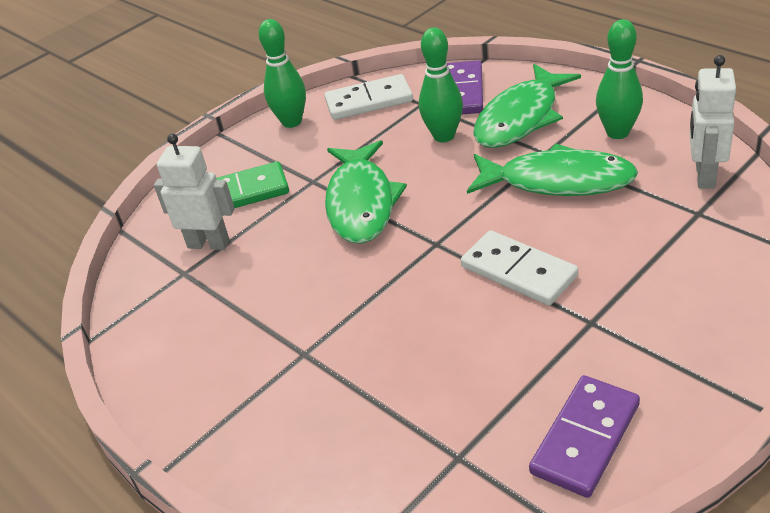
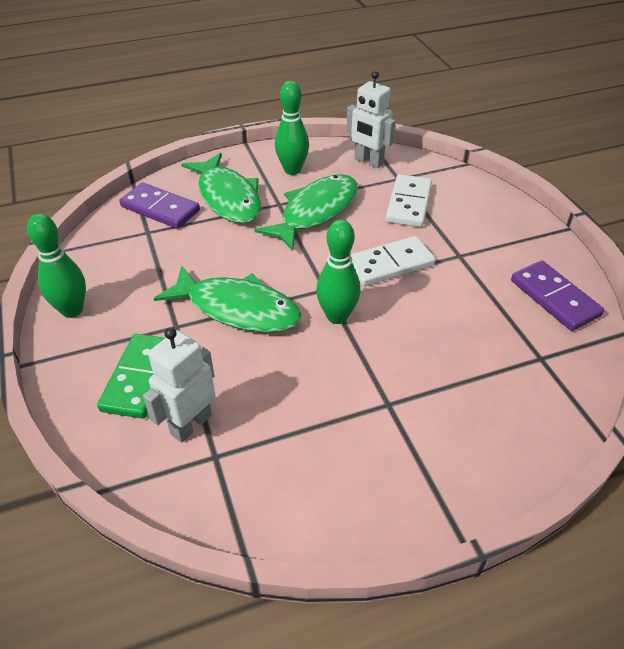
camera: 70 degrees left, 5 degrees up
(369, 101) = (105, 256): white domino -> white domino (408, 203)
(444, 136) = (204, 237): green bowling pin -> green bowling pin (337, 316)

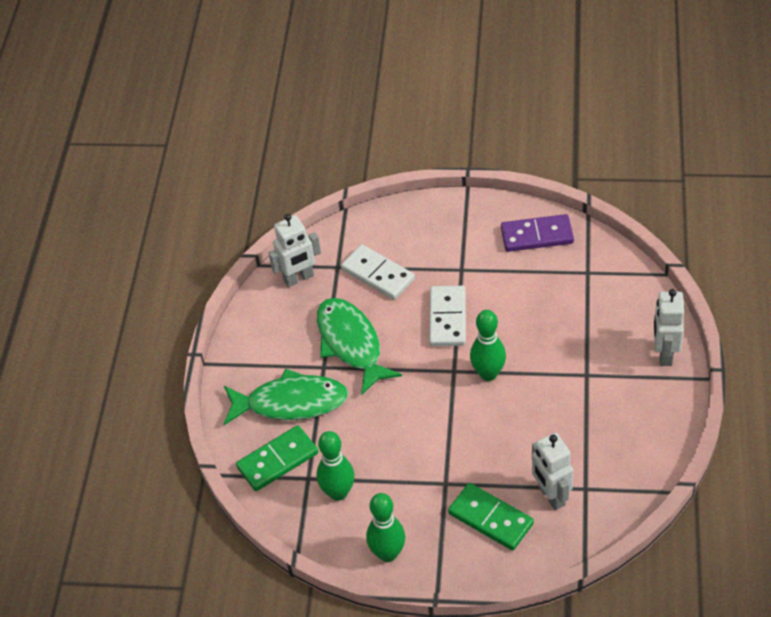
camera: 60 degrees left, 5 degrees up
(160, 208) = (277, 460): purple domino -> green domino
(237, 309) = (447, 436): green fish -> none
(292, 170) = (276, 340): green bowling pin -> green bowling pin (338, 493)
(474, 479) = (664, 353): none -> white robot

